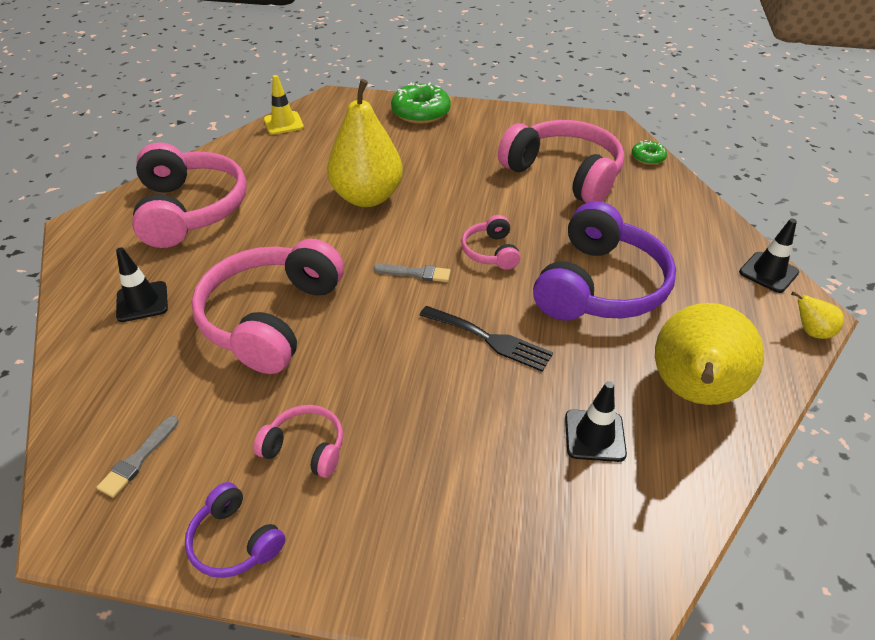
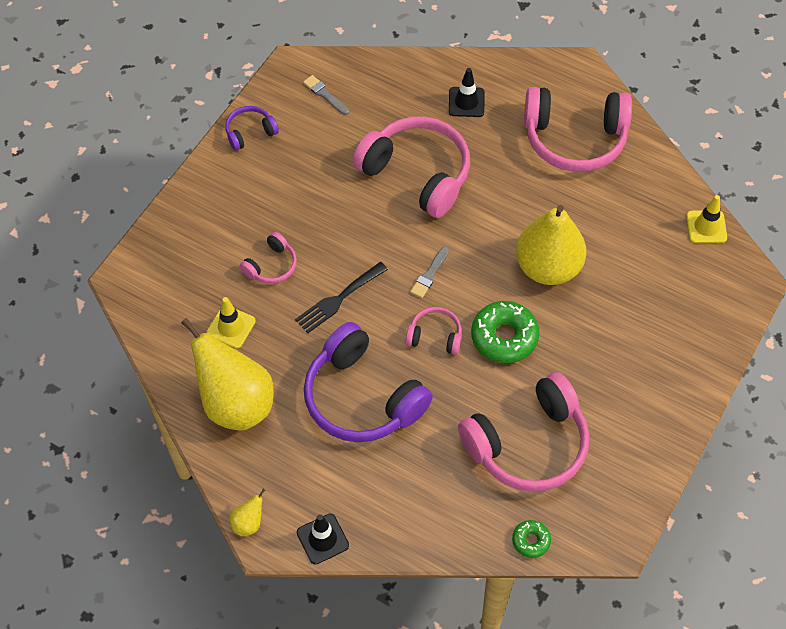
camera: 110 degrees right, 15 degrees up
(306, 448) = (295, 173): pink headphones -> pink headphones (271, 266)
(421, 112) = (694, 356): green donut -> green donut (504, 337)
(594, 435) = (231, 327): black traffic cone -> yellow traffic cone

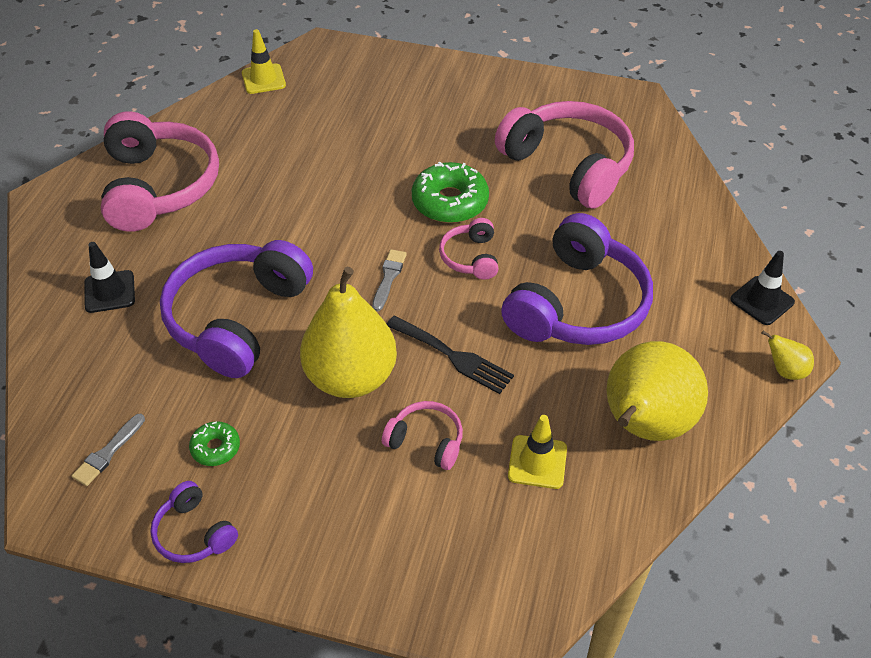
camera: 105 degrees left, 10 degrees down
(417, 174) = (237, 318): pink headphones -> purple headphones
(429, 274) = (388, 278): grey brush -> grey brush turned 90 degrees counterclockwise
(531, 541) = (668, 149): green donut -> green donut (215, 448)
(547, 267) = (348, 182): yellow pear -> yellow pear (351, 377)

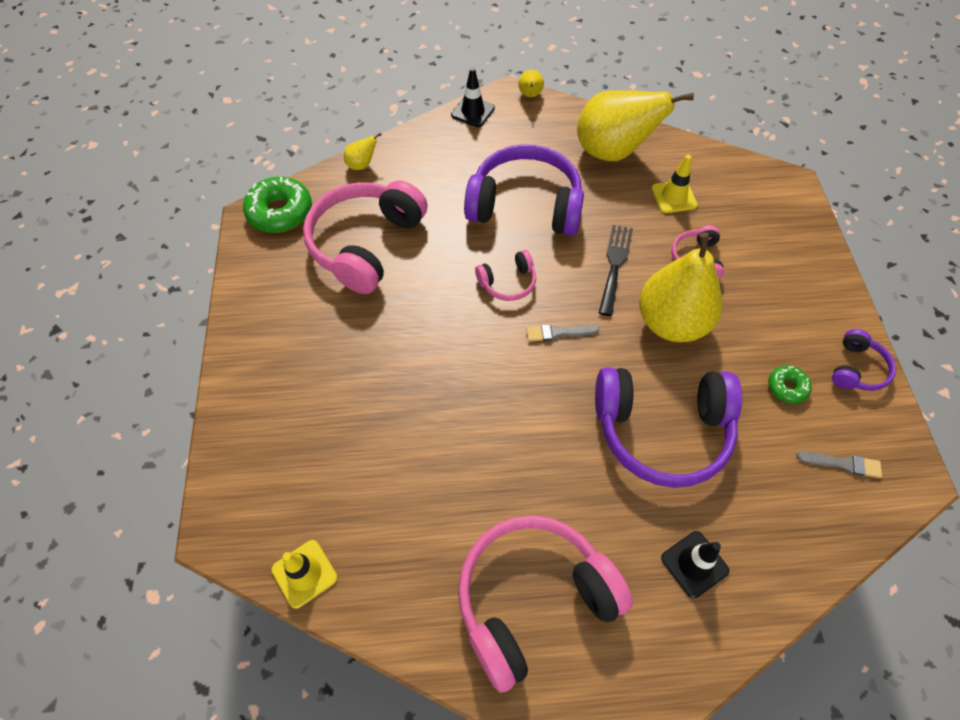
camera: 110 degrees left, 10 degrees up
(450, 202) = (447, 317): green donut -> green donut (280, 212)
(688, 184) = (362, 165): none -> yellow pear

